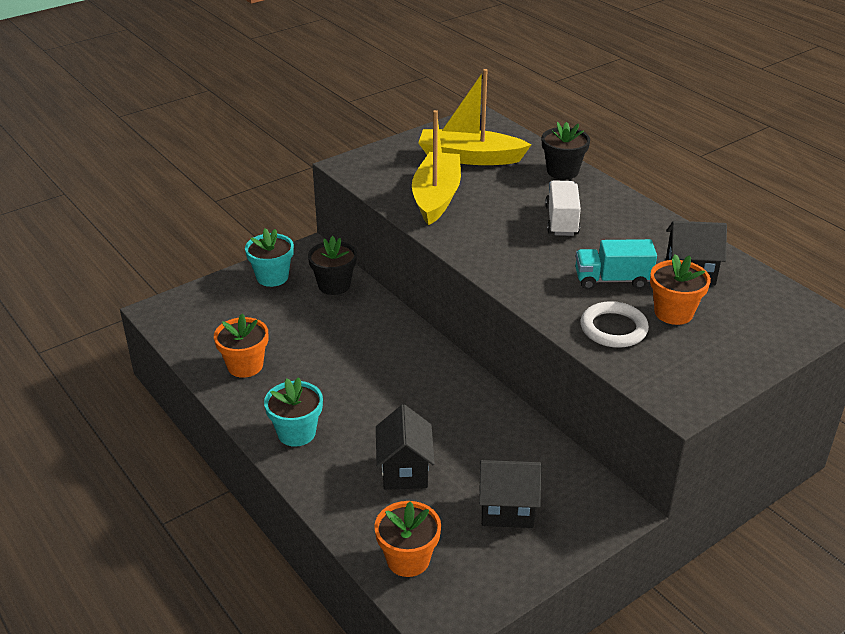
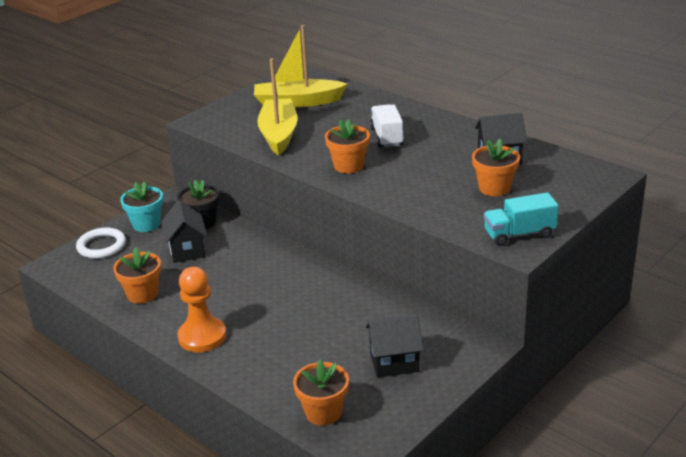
camera: 10 degrees left, 5 degrees down
(296, 433) = (202, 336): turquoise flower pot -> orange pawn
(405, 471) = (302, 349): black house -> black house (187, 250)
(506, 253) = (348, 166): none -> orange flower pot
(562, 171) = (377, 102): black flower pot -> none
(612, 280) = (439, 173): turquoise truck -> turquoise truck (519, 234)
(613, 328) = (451, 206): white ring -> white ring (101, 246)

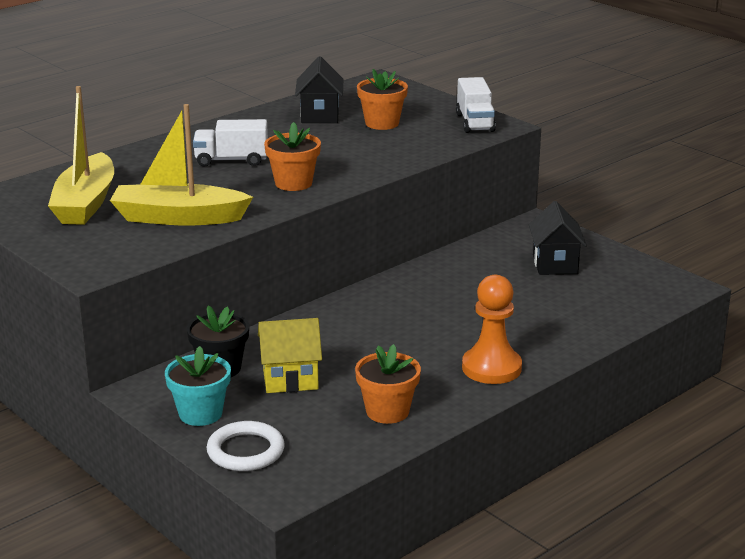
camera: 85 degrees left, 5 degrees down
(187, 250) = (290, 379): black house -> yellow house
(323, 412) = (629, 303): orange flower pot -> none
(519, 234) = (475, 122): turquoise truck -> white truck

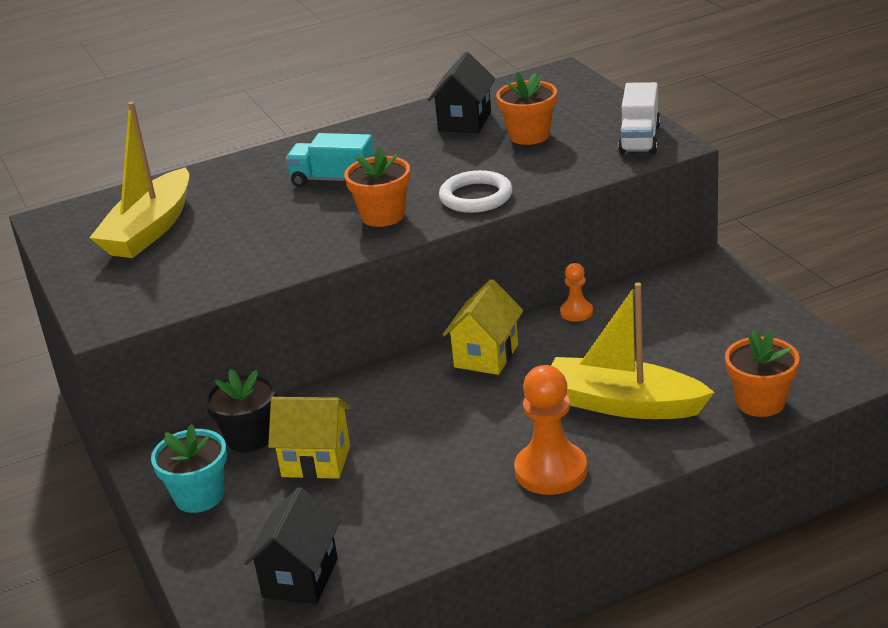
camera: 20 degrees right, 5 degrees up
(178, 218) = (233, 256): yellow boat -> yellow boat (623, 404)
(231, 160) = (333, 180): white truck -> turquoise truck
(245, 451) = (221, 553): white ring -> white ring (476, 197)
(387, 411) = (401, 519): orange flower pot -> orange flower pot (760, 402)
(393, 295) = (486, 356): none -> yellow house
(450, 260) = (576, 312): none -> orange pawn
(555, 264) = (700, 328): black house -> black house (300, 578)

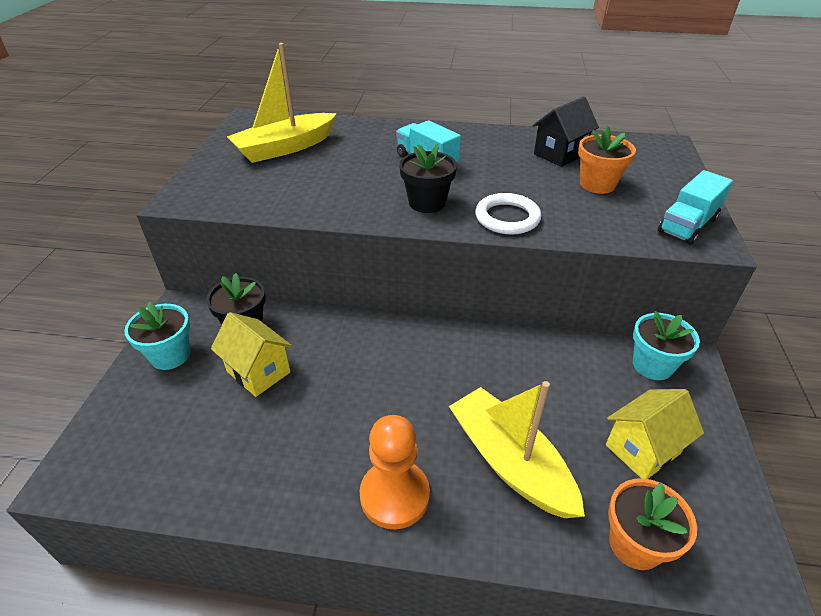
camera: 30 degrees right, 10 degrees up
(300, 578) = (141, 473): black house -> none
(383, 216) = (427, 203): orange flower pot -> black flower pot
(486, 356) = (448, 348): yellow house -> yellow house (642, 449)
(576, 312) = (547, 346): orange pawn -> none
(639, 139) = (687, 225): white truck -> turquoise truck
(679, 284) = (652, 365): none -> turquoise flower pot

